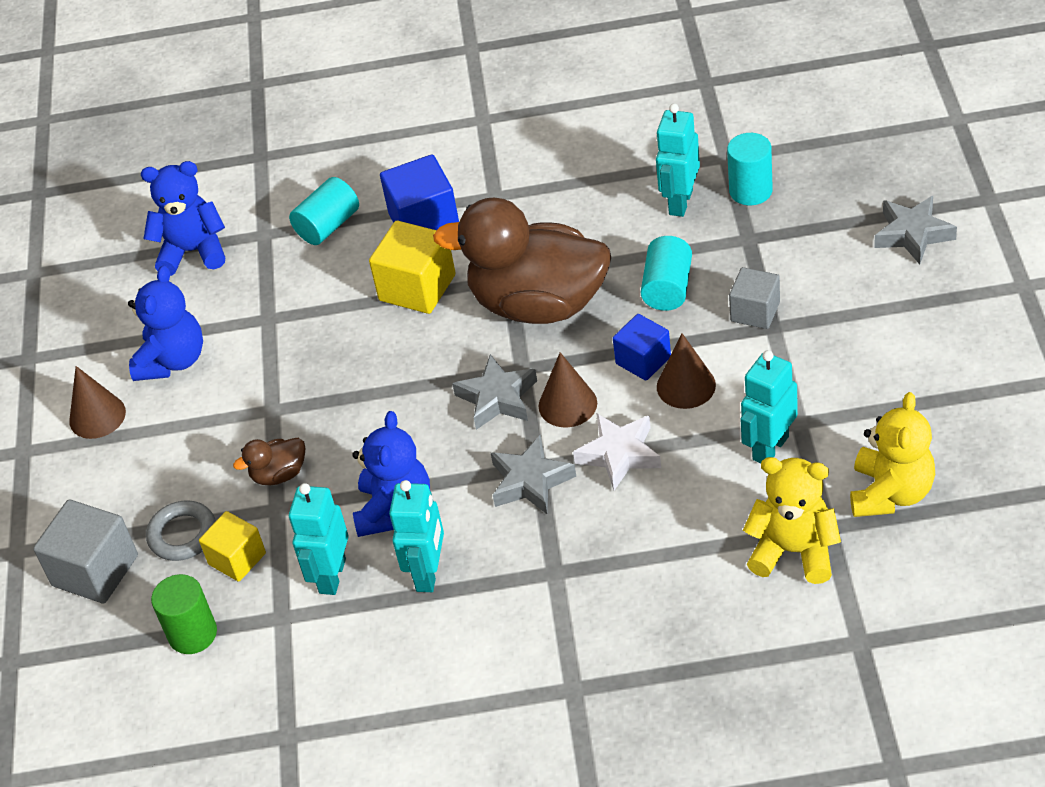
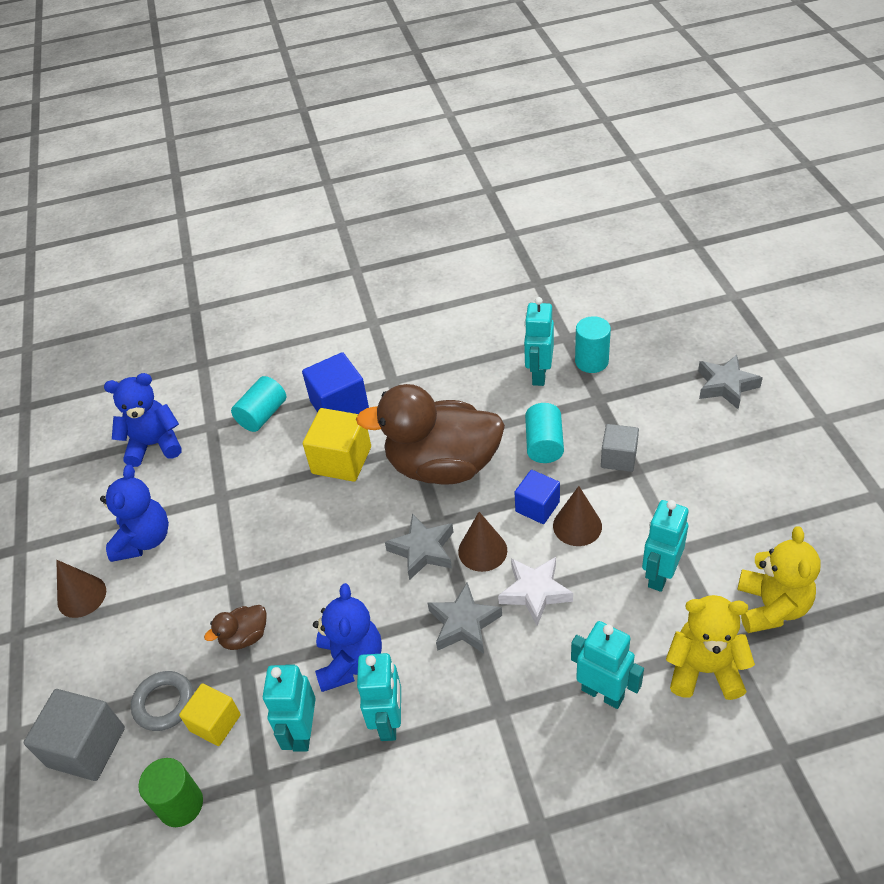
camera: 10 degrees left, 0 degrees up
(672, 565) = (603, 693): none -> turquoise robot

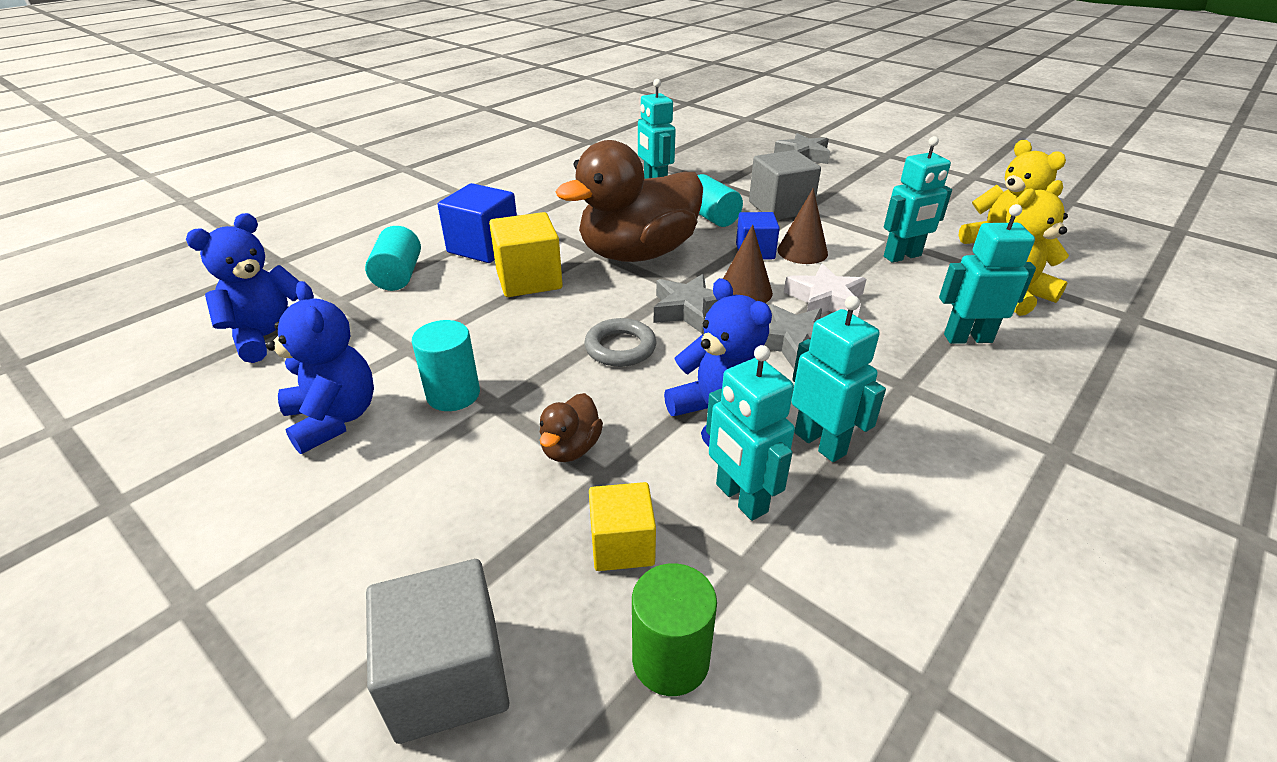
camera: 40 degrees left, 10 degrees down
(81, 596) = (279, 510): brown cone -> none
(164, 703) = (527, 561): grey ring -> grey ring (620, 348)
(591, 361) = (688, 168): turquoise cylinder -> turquoise cylinder (453, 394)
(618, 458) = (780, 208): grey cube -> grey cube, size x1.54
(659, 575) = (902, 256): turquoise robot -> turquoise robot turned 105 degrees counterclockwise

